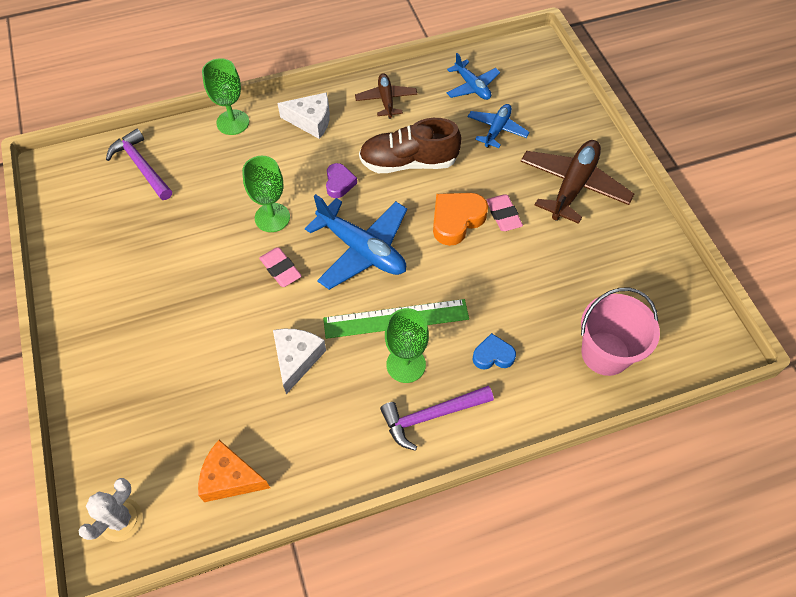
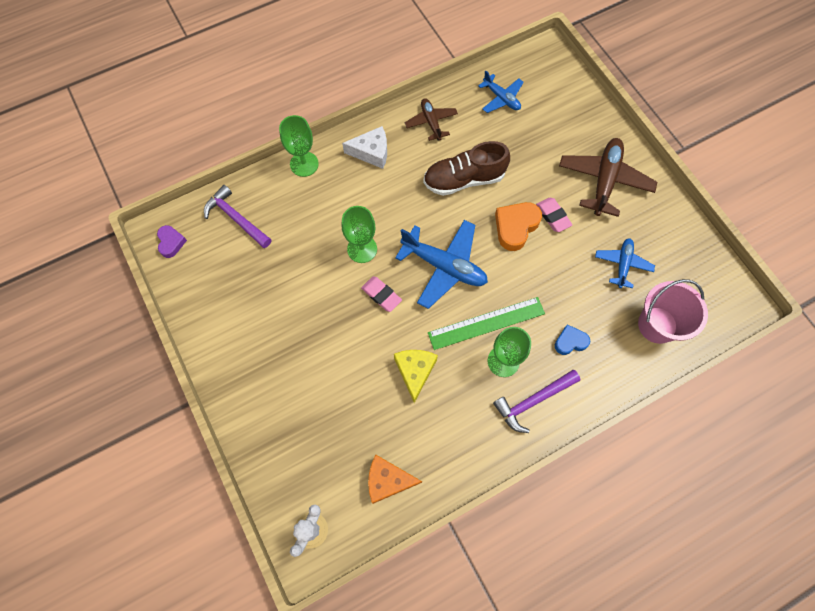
camera: 10 degrees left, 10 degrees up
(297, 359) = (415, 371): white cheese -> yellow cheese
(339, 183) = (410, 208): purple heart -> purple heart (171, 242)
(497, 129) = (531, 137): blue plane -> blue plane (622, 264)

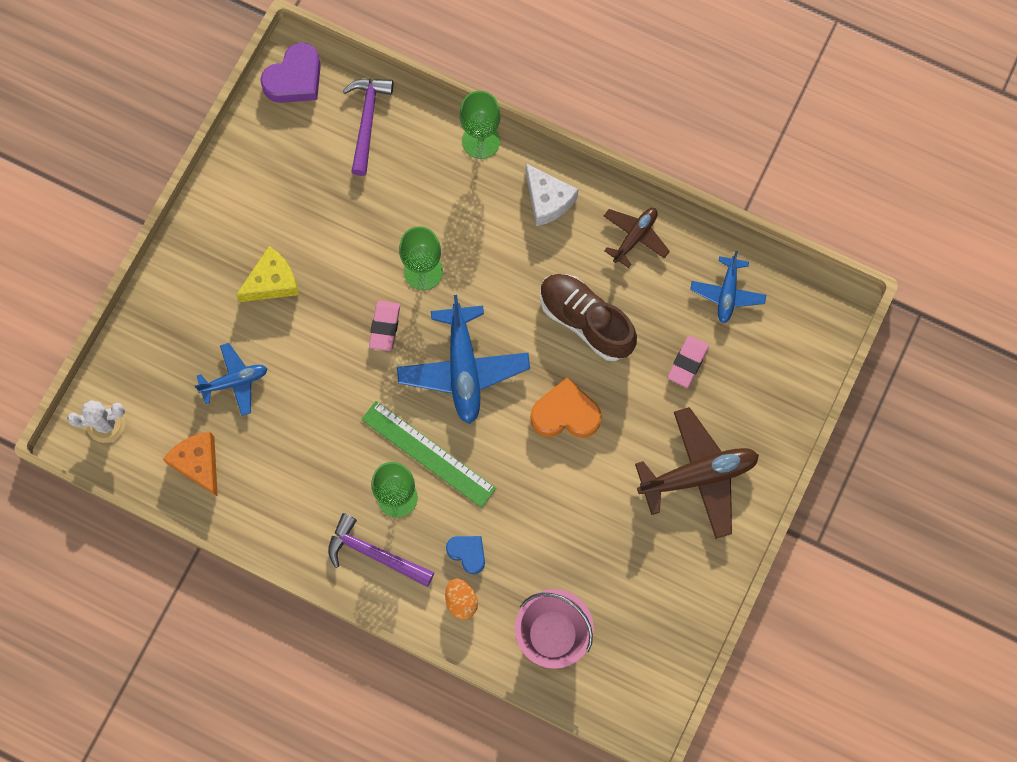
camera: 55 degrees right, 5 degrees up
(171, 242) = (295, 79): purple heart -> purple heart, size x1.63
(415, 371) = (325, 416): yellow cheese -> yellow cheese (272, 282)
(553, 216) = (609, 446): pink eraser -> pink eraser (687, 363)
(600, 366) = (461, 601): none -> orange egg
(622, 264) = (601, 557): blue plane -> blue plane (235, 381)

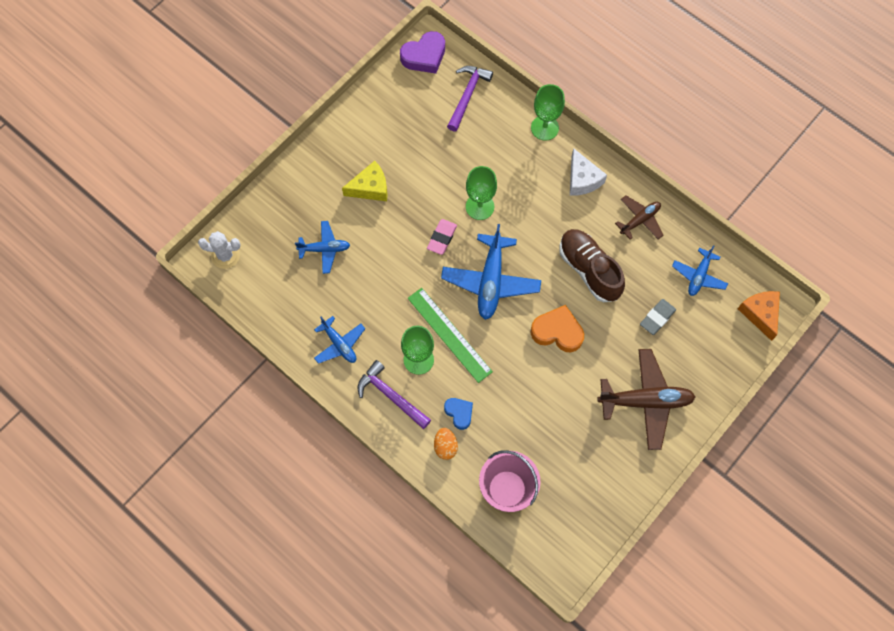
camera: 15 degrees right, 5 degrees down
(198, 463) = (282, 299): orange cheese -> orange cheese (760, 314)
(289, 504) = (339, 344): none -> blue plane
(687, 363) = (657, 318): pink eraser -> grey eraser

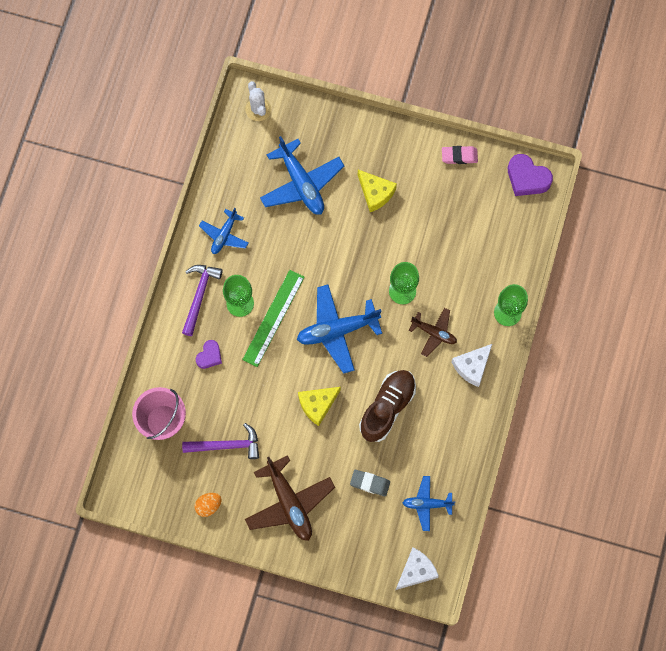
camera: 65 degrees right, 5 degrees up
(325, 249) = (301, 183): blue plane -> blue plane, size x1.72
(442, 238) = (357, 273): pink eraser -> pink eraser (459, 156)
(445, 446) = (176, 357): orange egg -> orange egg (208, 505)
(459, 413) = (209, 356): blue heart -> purple heart
(467, 95) = (506, 232): purple hammer -> purple hammer (226, 445)
(557, 332) = (317, 405): orange heart -> yellow cheese
(640, 220) = (456, 432): brown plane -> brown plane (434, 333)
(760, 314) = (416, 571): orange cheese -> white cheese

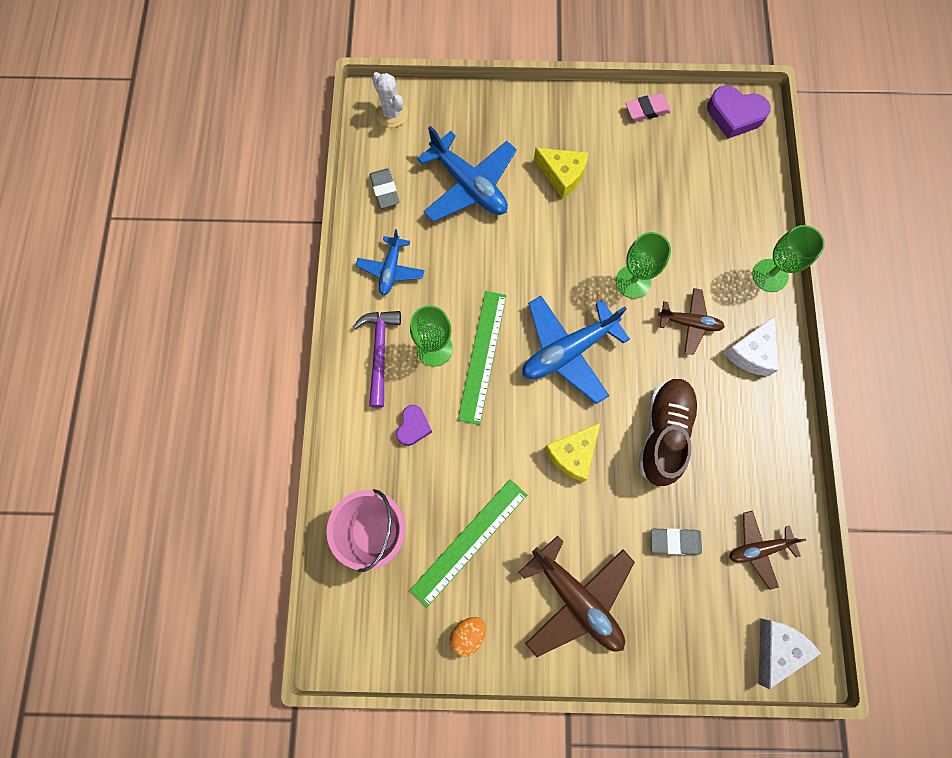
camera: 15 degrees left, 0 degrees up
(226, 445) = (469, 541): purple hammer -> green ruler
(236, 171) = (385, 190): none -> grey eraser
(427, 504) = (758, 549): blue plane -> brown plane

